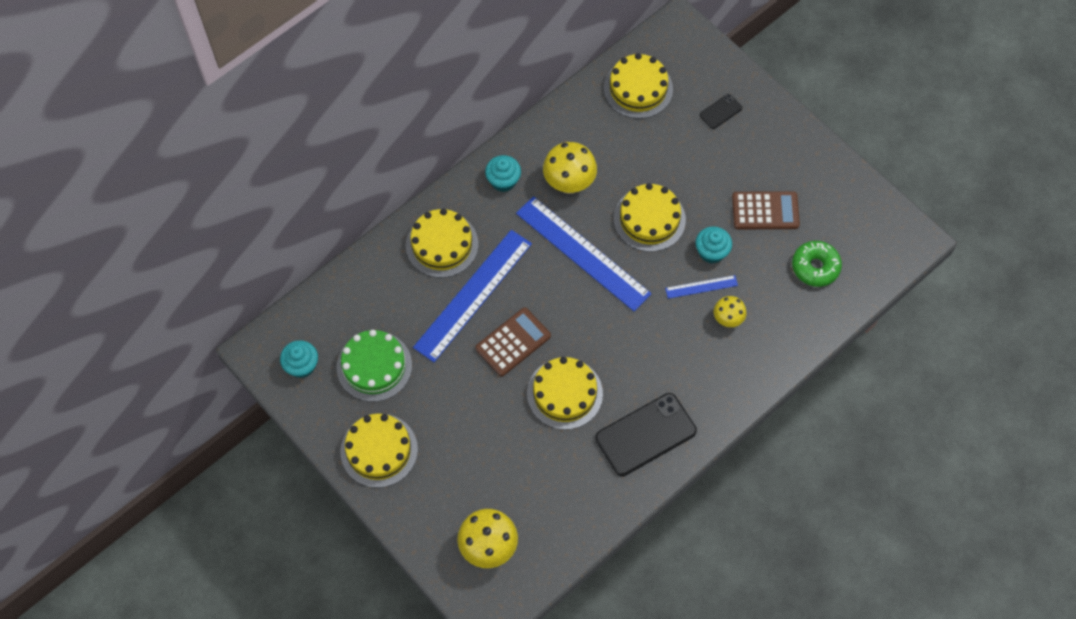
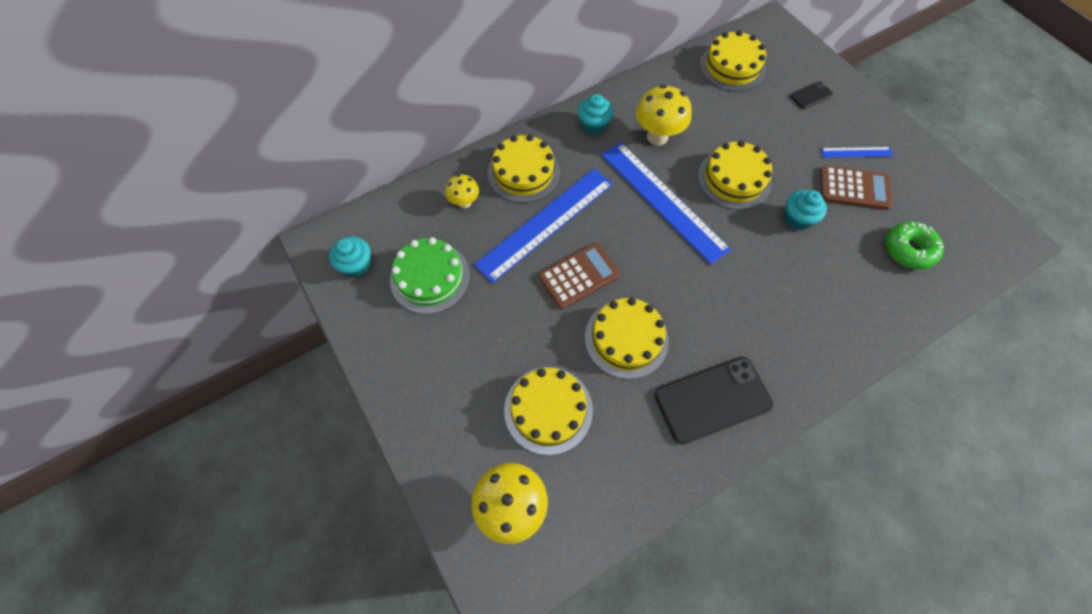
camera: 10 degrees right, 0 degrees up
(379, 450) = (413, 367): yellow cake -> yellow cake (548, 409)
(701, 286) = (784, 251): blue ruler -> blue ruler (856, 152)
(727, 320) = (811, 288): yellow mushroom -> yellow mushroom (464, 203)

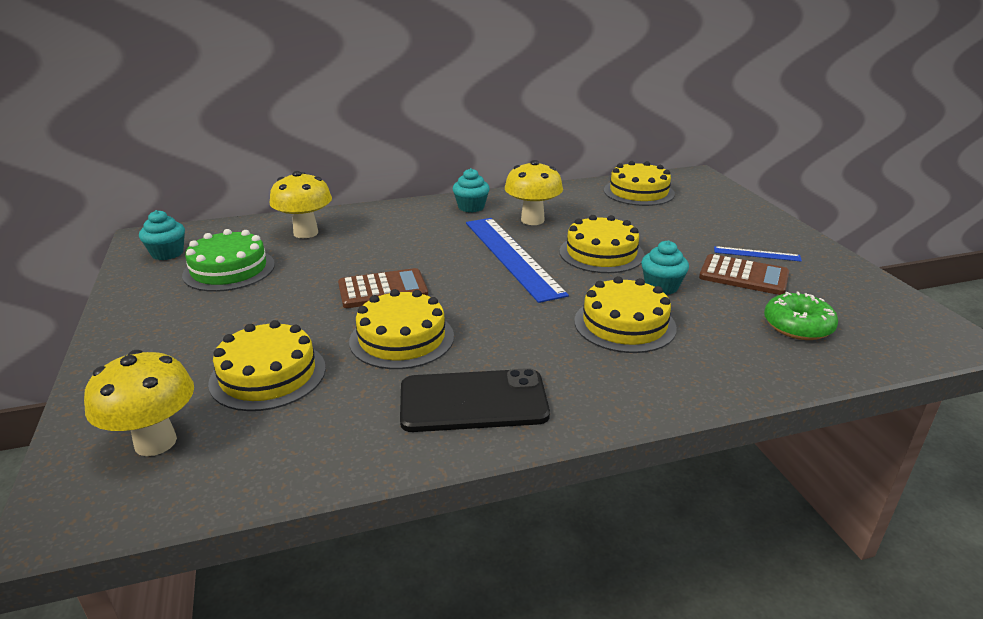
camera: 15 degrees right, 35 degrees down
(464, 203) = (306, 233): yellow mushroom -> yellow mushroom, size x1.70
(523, 172) = (379, 224): yellow cake -> yellow cake (624, 324)
(546, 223) = (376, 254): blue ruler -> none
(811, 95) = (718, 216): black phone -> none

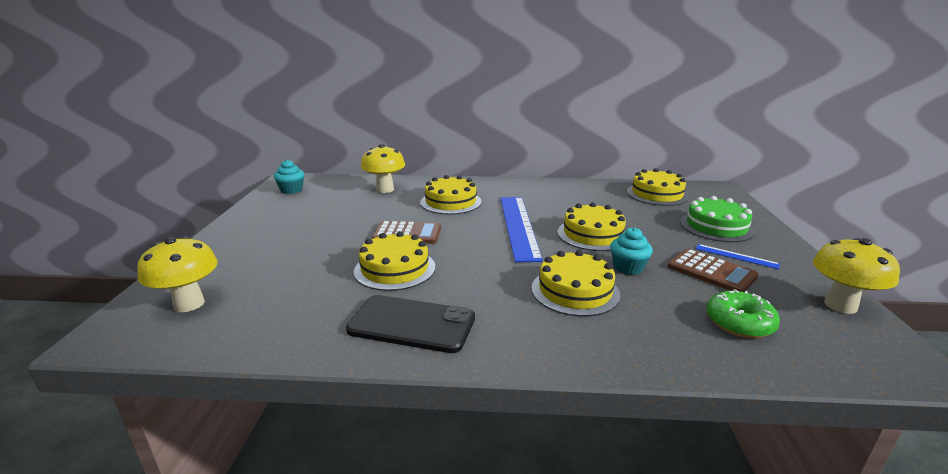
camera: 20 degrees right, 5 degrees down
(229, 269) = (319, 205): green cake -> green cake (716, 226)
(268, 375) = (289, 276): yellow cake -> yellow cake (450, 202)
(471, 207) = (512, 188): turquoise cupcake -> none
(532, 220) = (553, 203): yellow mushroom -> yellow mushroom (840, 305)

